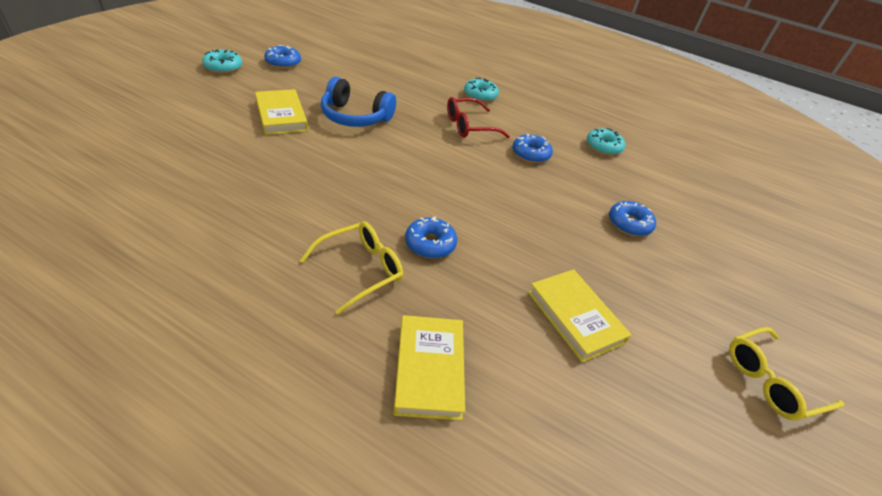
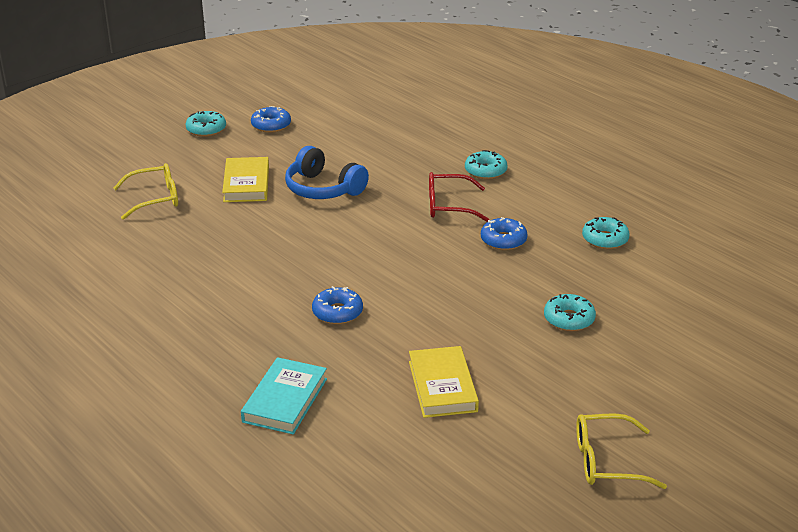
camera: 25 degrees right, 10 degrees down
(361, 269) = (262, 325): yellow glasses -> yellow glasses (155, 198)
(429, 369) = (285, 400): yellow book -> turquoise book
(629, 224) = (569, 319): blue donut -> turquoise donut

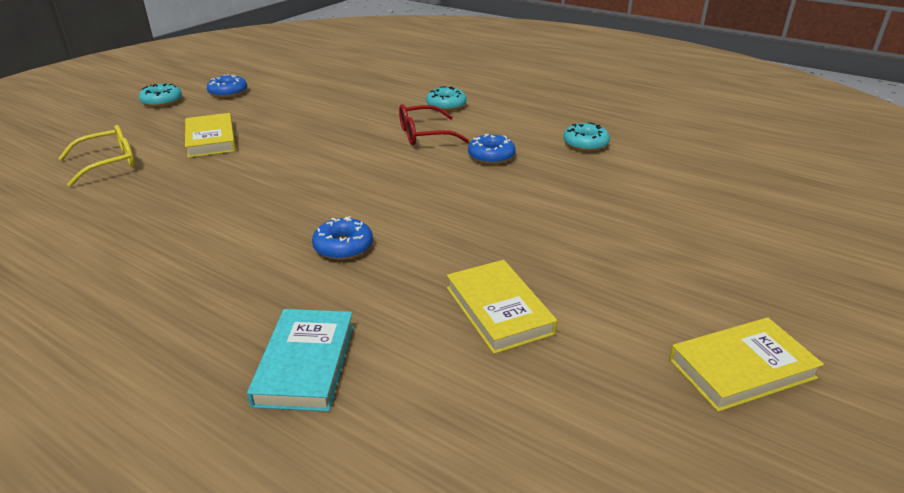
camera: 15 degrees left, 0 degrees up
(323, 189) = (293, 135): blue headphones -> none
(569, 319) = (596, 217): turquoise donut -> none
(607, 461) = (741, 368): yellow glasses -> yellow book

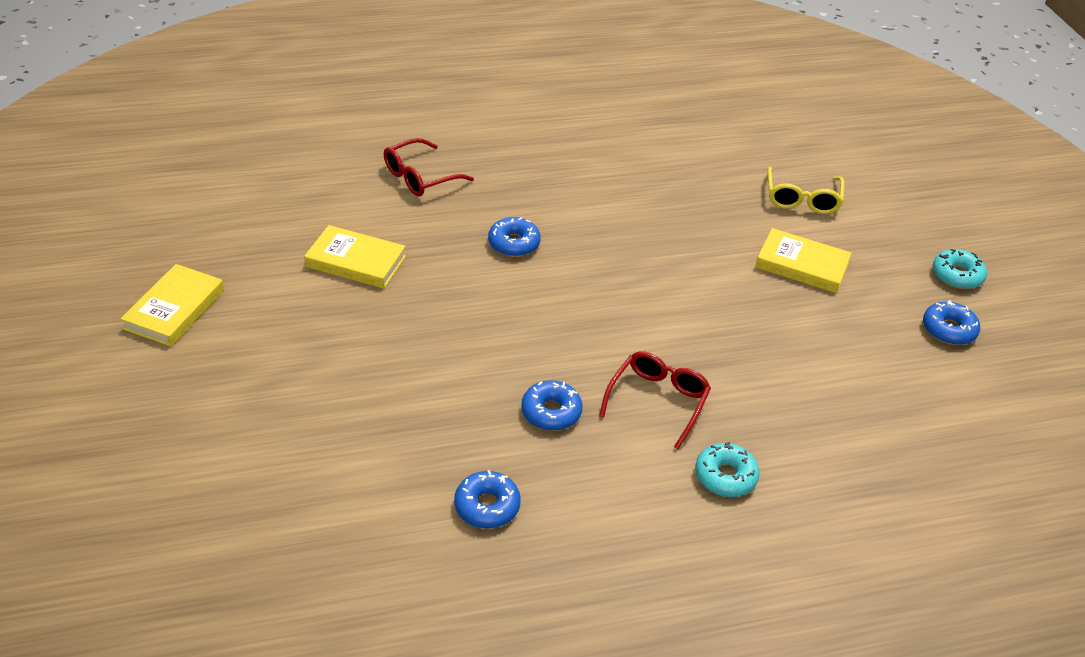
camera: 130 degrees right, 10 degrees up
(305, 364) = (420, 177): turquoise book -> red glasses
(585, 144) = (487, 506): turquoise donut -> blue donut

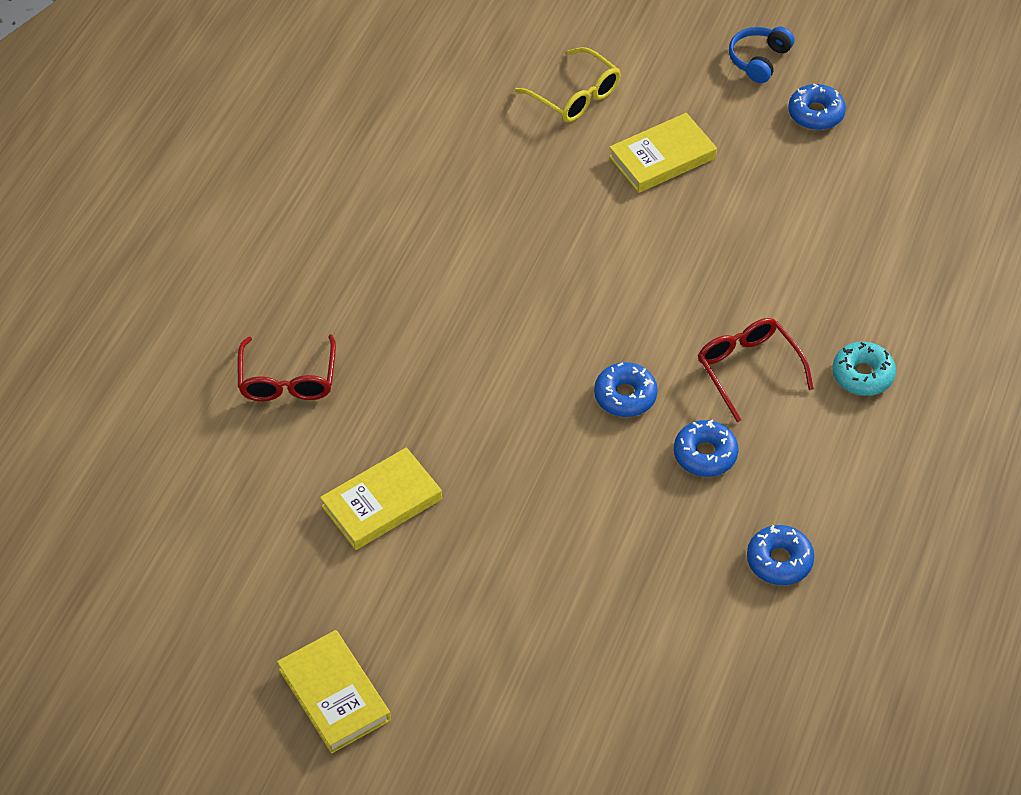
camera: 50 degrees left, 10 degrees up
(514, 243) = (458, 357): blue donut -> blue donut (625, 395)
(957, 275) = (759, 60): turquoise donut -> blue headphones

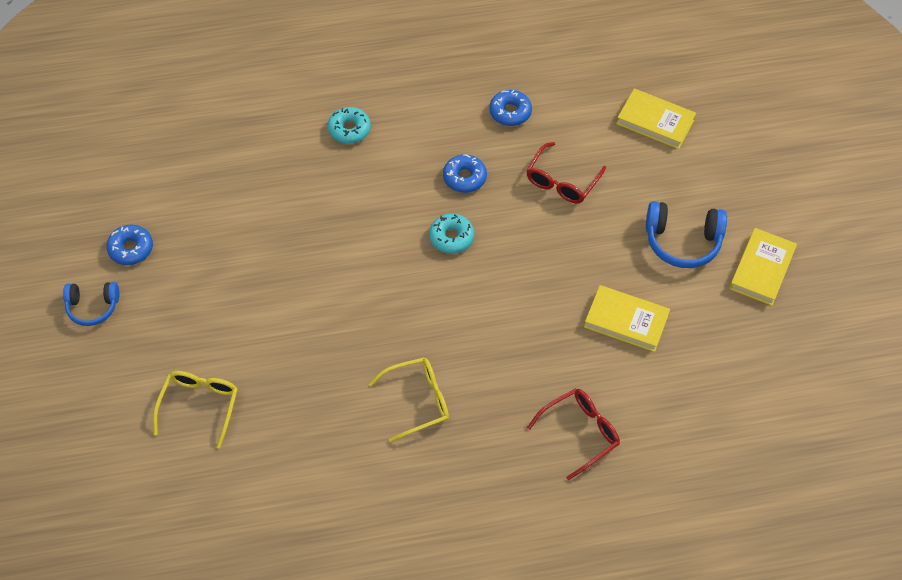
camera: 125 degrees left, 5 degrees up
(440, 263) = (418, 401): none -> yellow glasses
(440, 632) = (682, 241): none -> blue headphones
(625, 395) = (451, 237): blue donut -> turquoise donut
(662, 157) = (230, 318): yellow book -> yellow book (655, 121)
(748, 369) = (385, 186): red glasses -> red glasses (562, 181)

